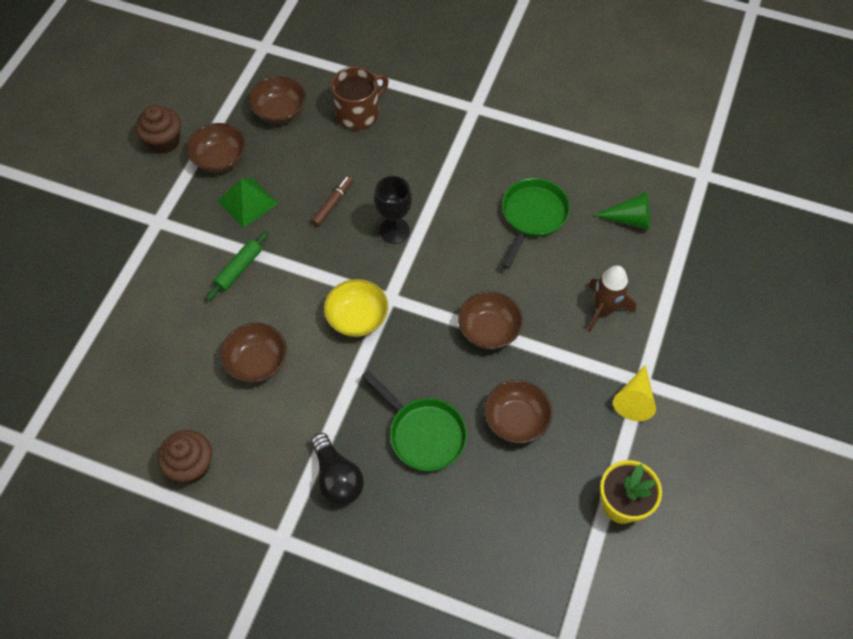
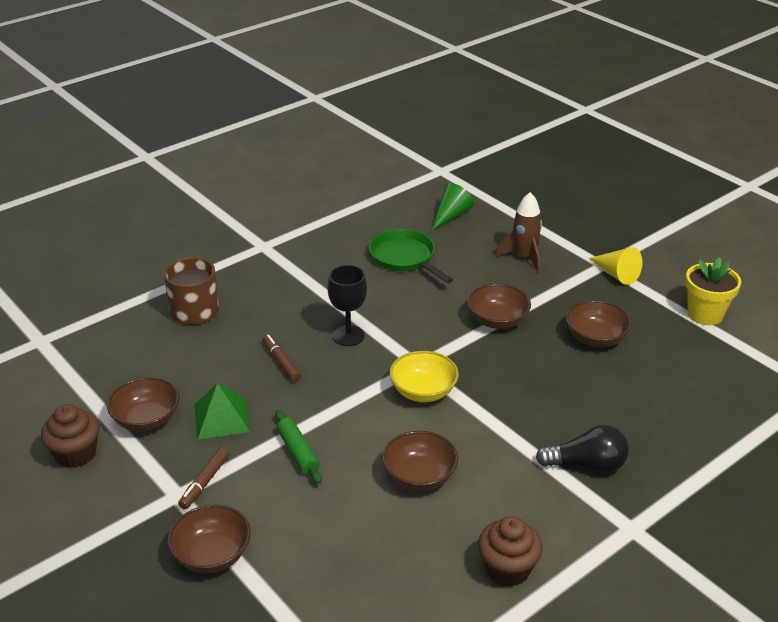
camera: 60 degrees left, 25 degrees down
(178, 230) = (205, 482): none -> brown marker
(280, 111) = (134, 358): brown bowl -> brown bowl (212, 555)
(423, 434) = (575, 394): green pan -> none

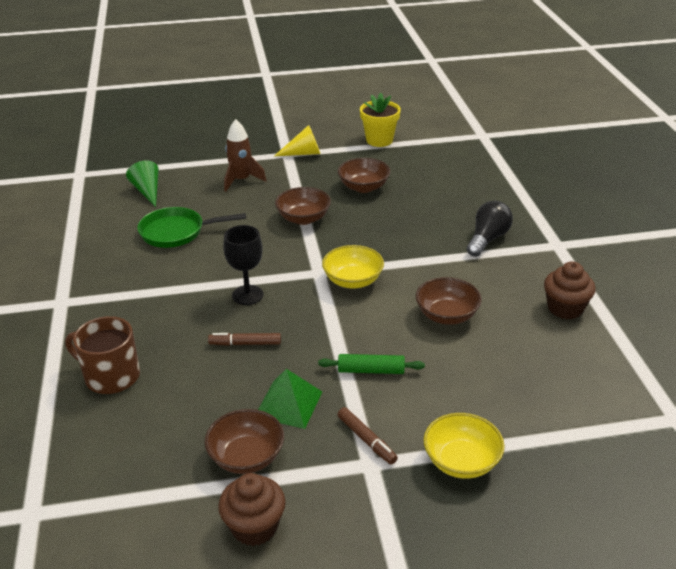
camera: 60 degrees left, 0 degrees up
(212, 555) = (461, 461): brown bowl -> yellow bowl

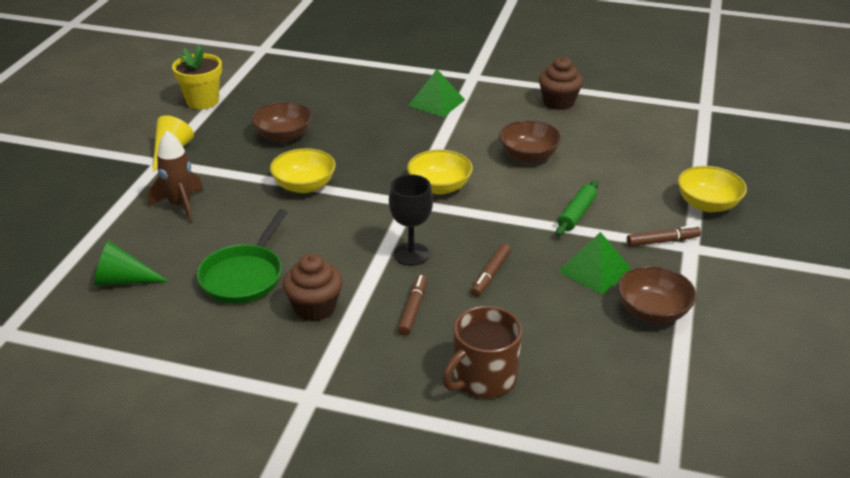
camera: 65 degrees left, 0 degrees up
(178, 317) = (413, 309): none -> brown marker
(254, 527) = (738, 326): brown cupcake -> brown cupcake (315, 308)
(303, 218) = (304, 186): brown bowl -> yellow bowl
(487, 239) = (436, 102): black light bulb -> green pyramid

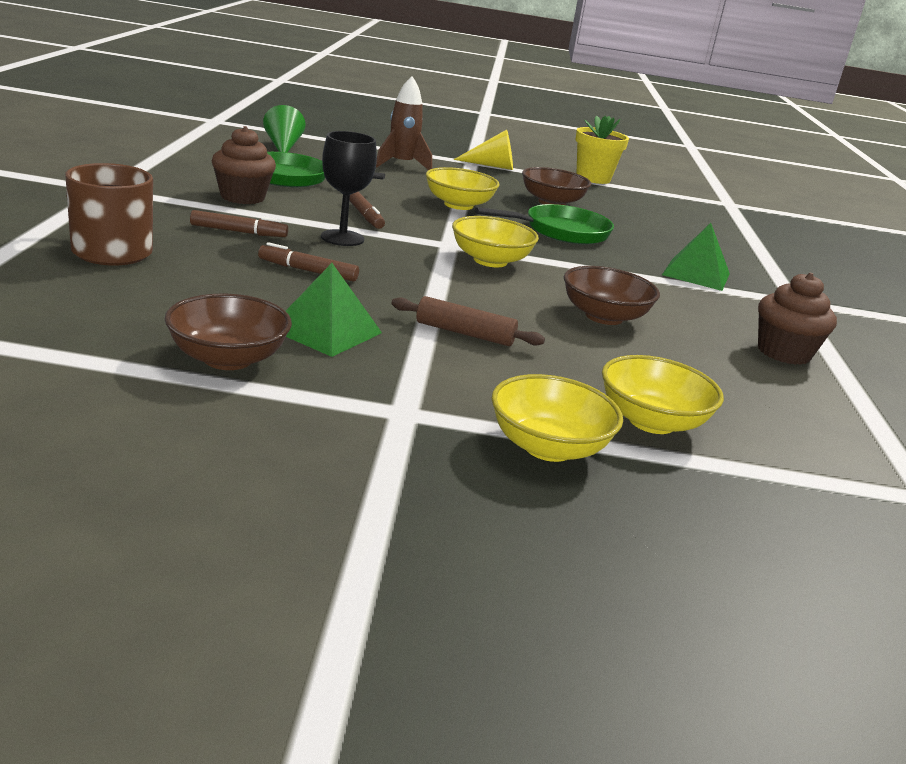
camera: 75 degrees right, 10 degrees down
(361, 144) = (561, 232): none -> green pan
(576, 214) = (464, 333): green rolling pin -> brown rolling pin
(662, 241) = (415, 389): brown marker -> brown marker (365, 216)
(665, 166) = (651, 421): none -> yellow bowl

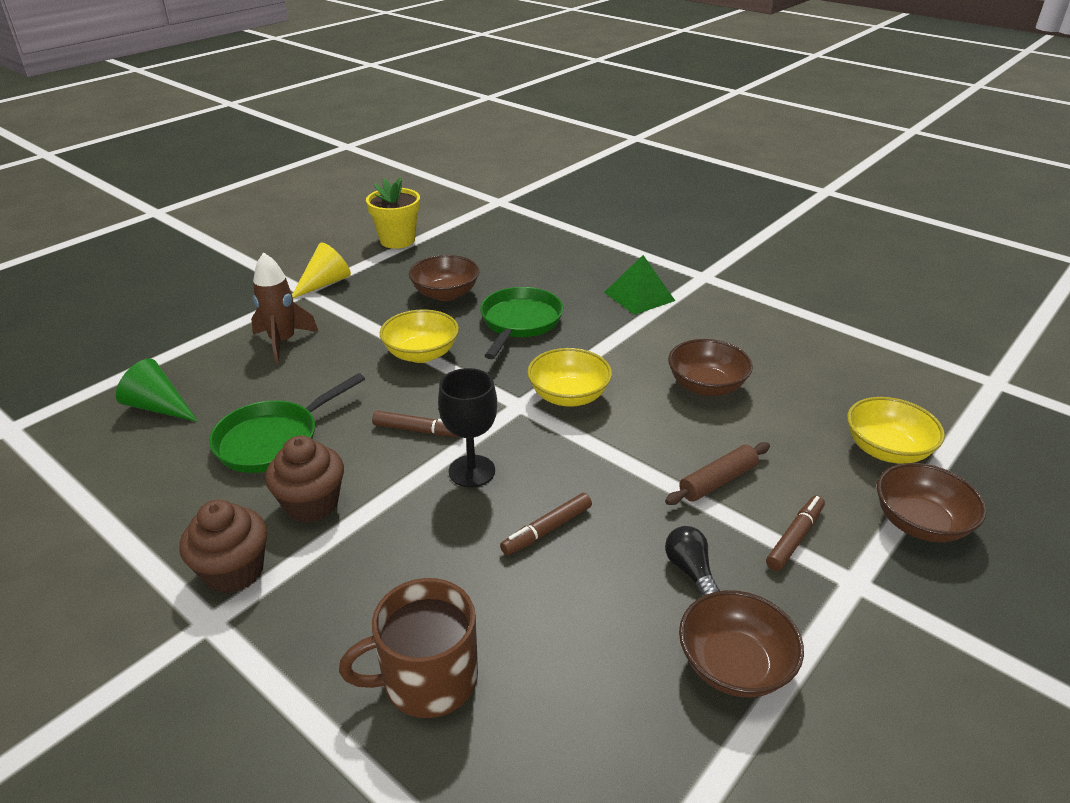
camera: 50 degrees left, 10 degrees up
(238, 232) = (418, 545): brown marker -> brown marker (794, 538)
(325, 331) = (690, 571): green pyramid -> black light bulb
(548, 447) = (920, 523): yellow bowl -> brown bowl
(783, 352) = (790, 330): brown cupcake -> brown cupcake (234, 571)

